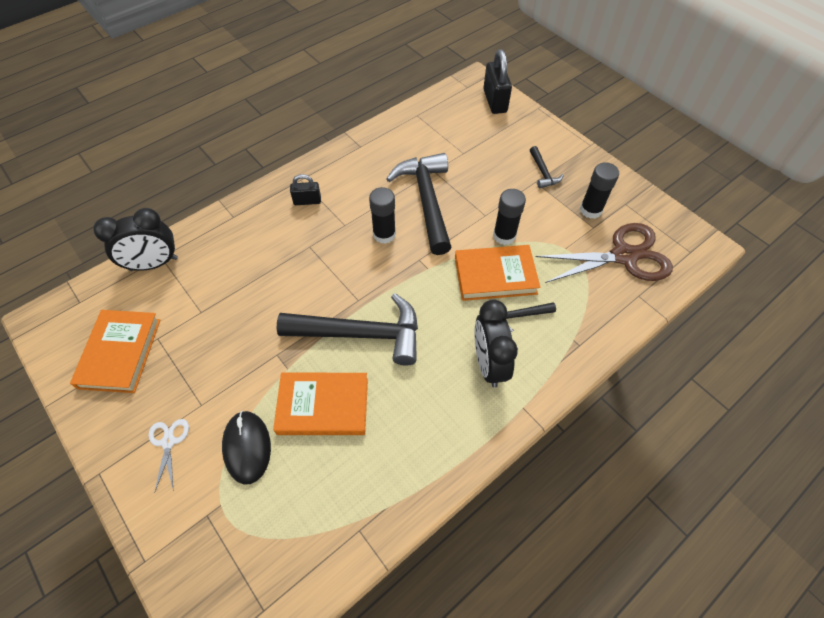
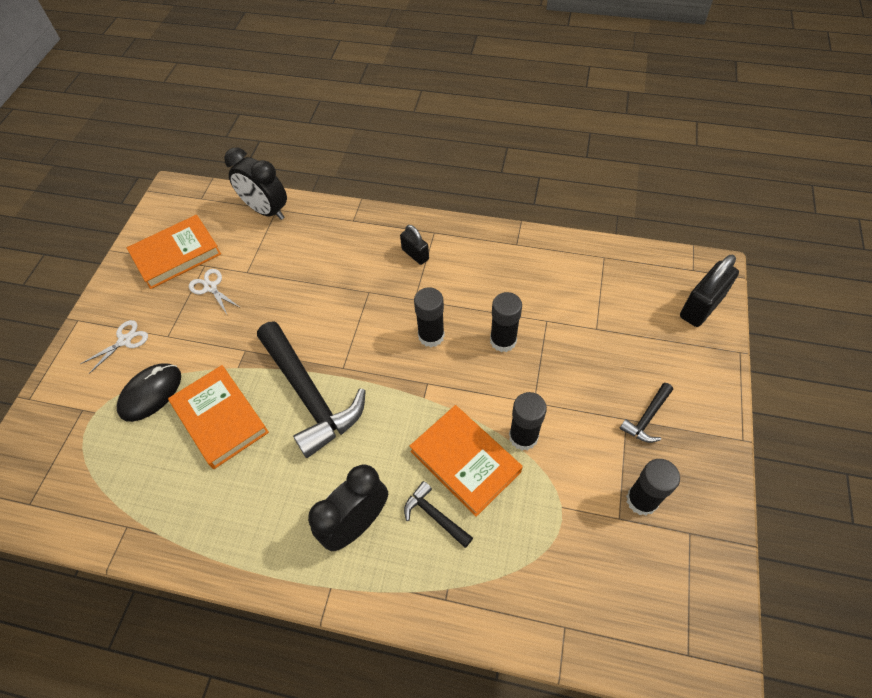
camera: 55 degrees right, 0 degrees up
(186, 345) = (210, 287): none -> white scissors
(426, 201) = (503, 341): black hammer -> black glue stick
(624, 256) = (607, 577): brown scissors -> none

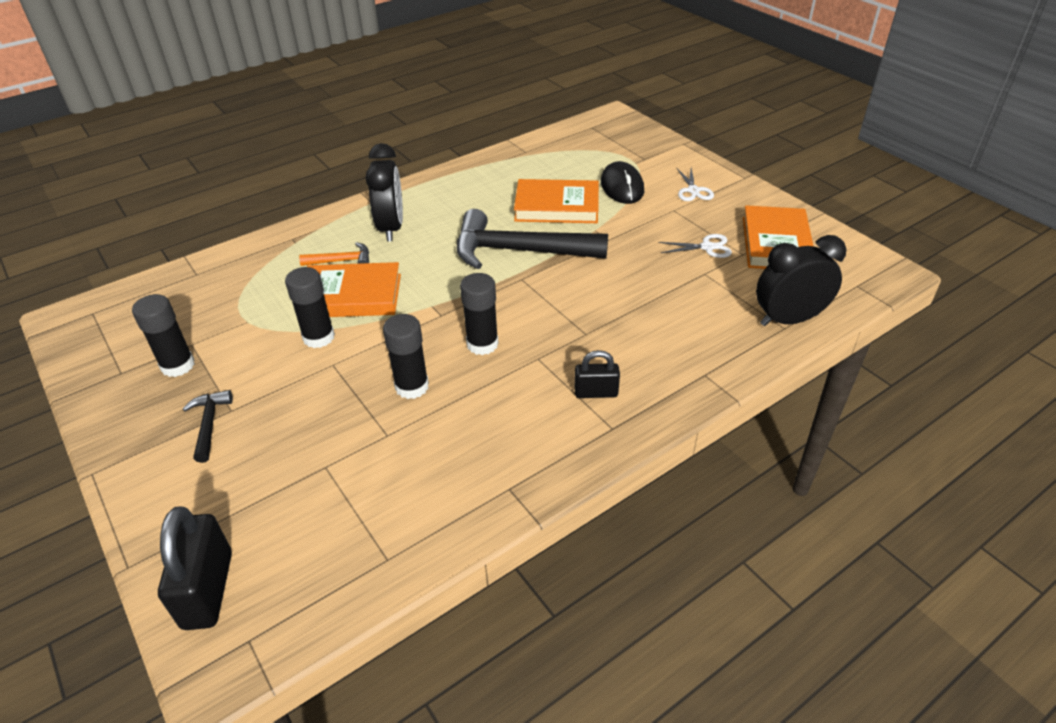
camera: 130 degrees right, 15 degrees down
(435, 515) = (341, 261): black hammer -> orange hammer

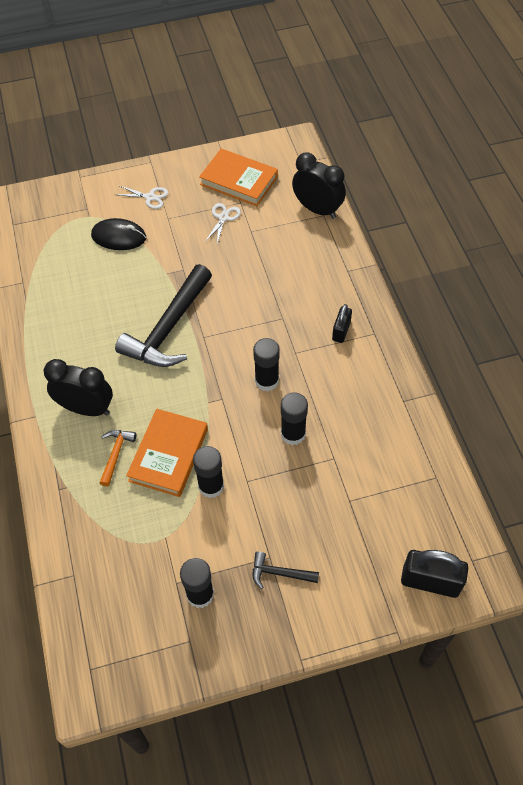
camera: 70 degrees left, 15 degrees up
(557, 206) = (121, 286): orange book -> none
(788, 320) = (317, 209): black clock -> black clock turned 120 degrees clockwise

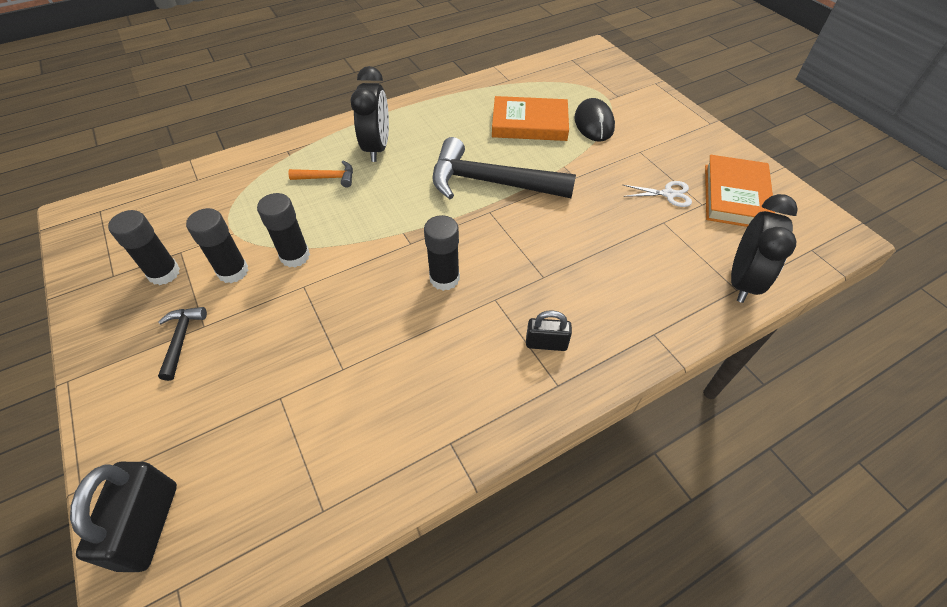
camera: 75 degrees right, 5 degrees down
(150, 197) = (660, 133): white scissors -> none
(169, 455) = (331, 215): orange book -> orange book (529, 123)
(293, 434) = (373, 318): black glue stick -> black glue stick (233, 271)

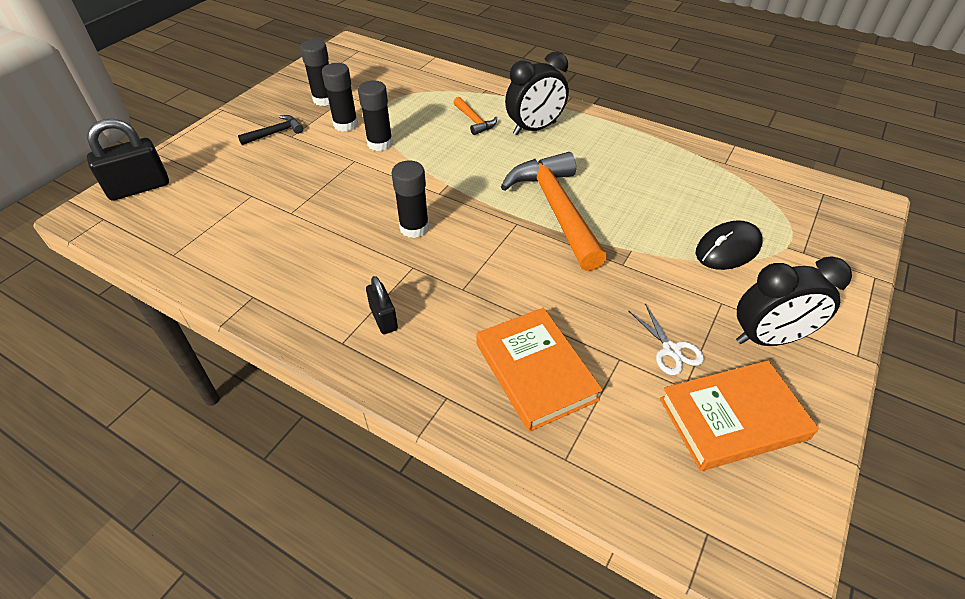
camera: 60 degrees right, 5 degrees down
(491, 182) = (556, 209): black hammer -> orange hammer
(529, 123) = (670, 202): orange book -> orange book (535, 371)
(741, 281) = (583, 461): black clock -> black clock (768, 338)

